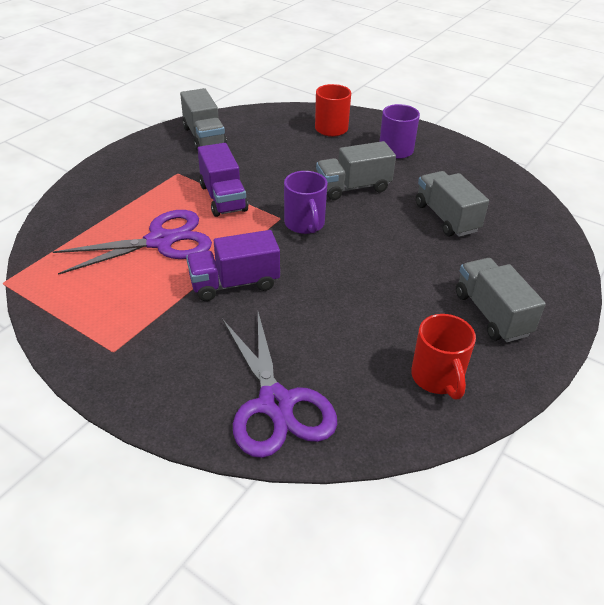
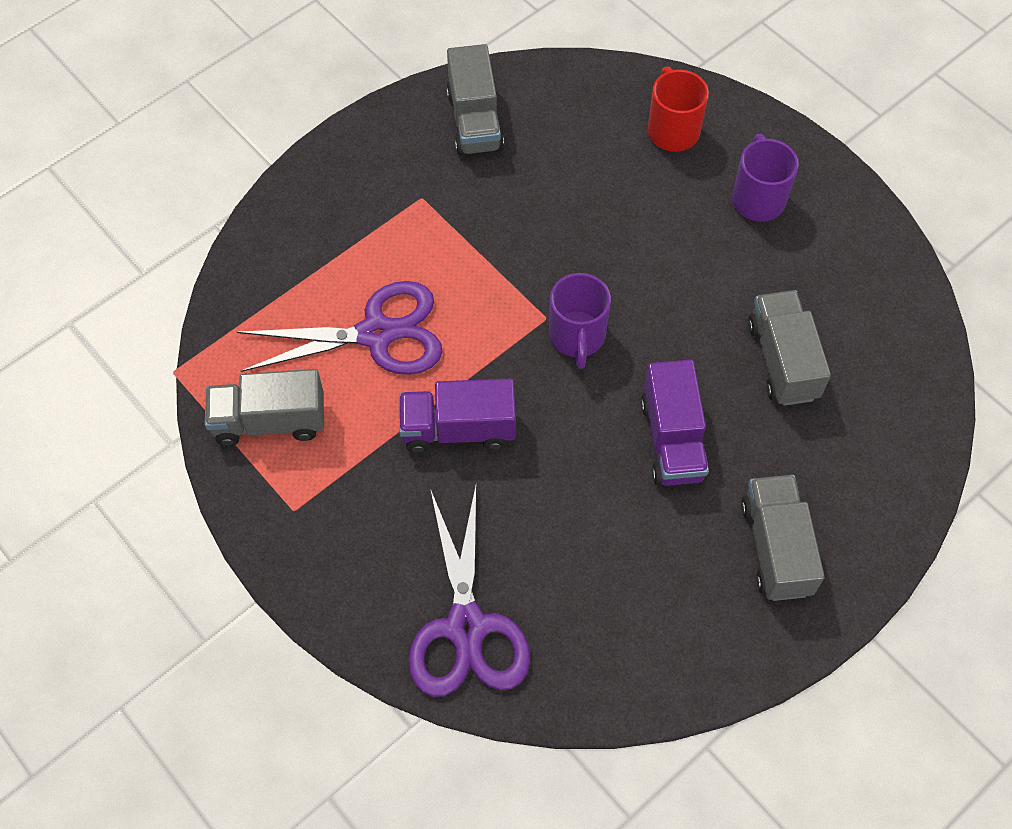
camera: 15 degrees right, 20 degrees up
(223, 198) = (476, 262): purple truck -> purple truck (672, 439)
(353, 187) = (667, 273): grey truck -> grey truck (270, 421)
(437, 378) = (668, 632): red mug -> none

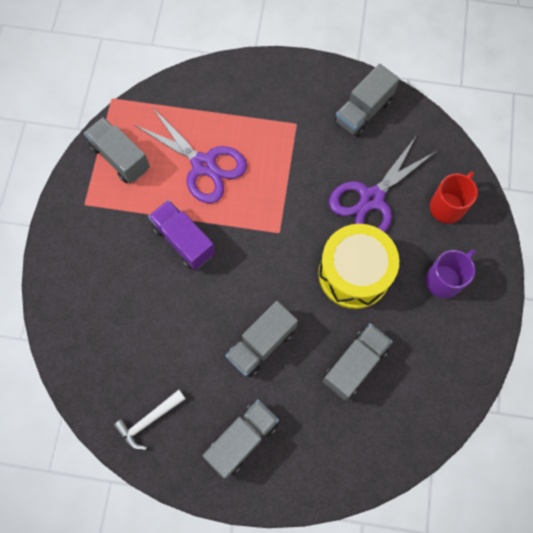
camera: 50 degrees right, 10 degrees up
(466, 627) = (86, 324): purple scissors -> purple scissors (372, 199)
(577, 337) = (281, 255): purple mug -> none
(663, 640) = (148, 420): none -> white hammer
(670, 280) = (354, 274): none -> yellow drum
(672, 439) = (261, 343): purple truck -> grey truck

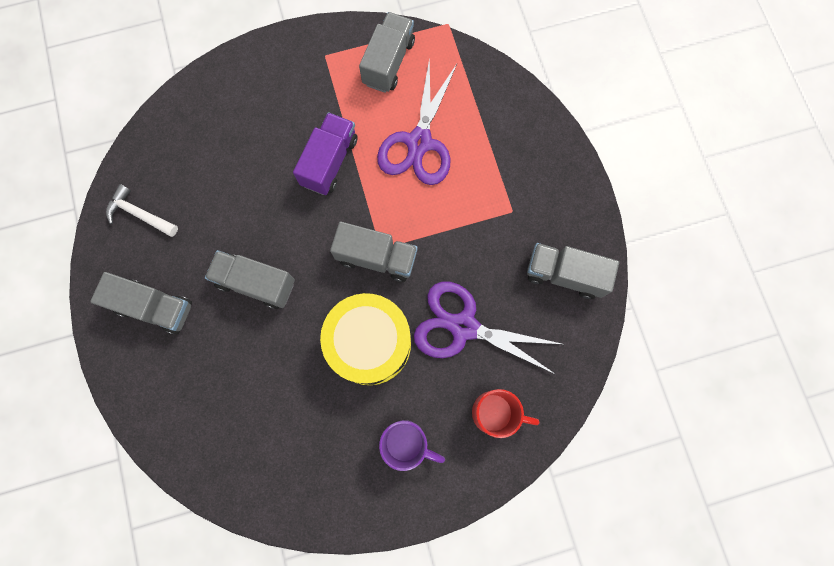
camera: 65 degrees right, 5 degrees up
(355, 364) = (272, 385): grey truck -> grey truck (376, 257)

